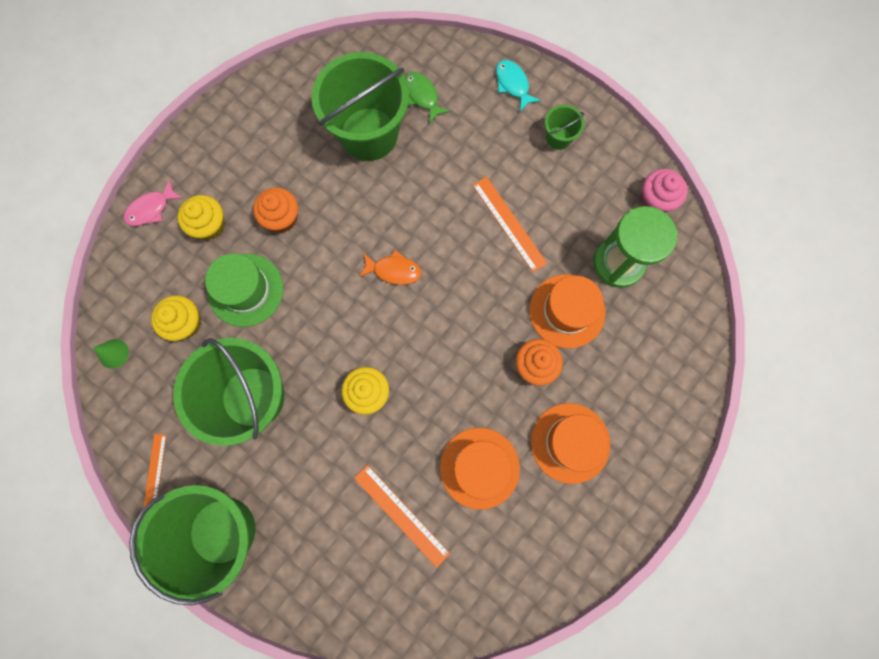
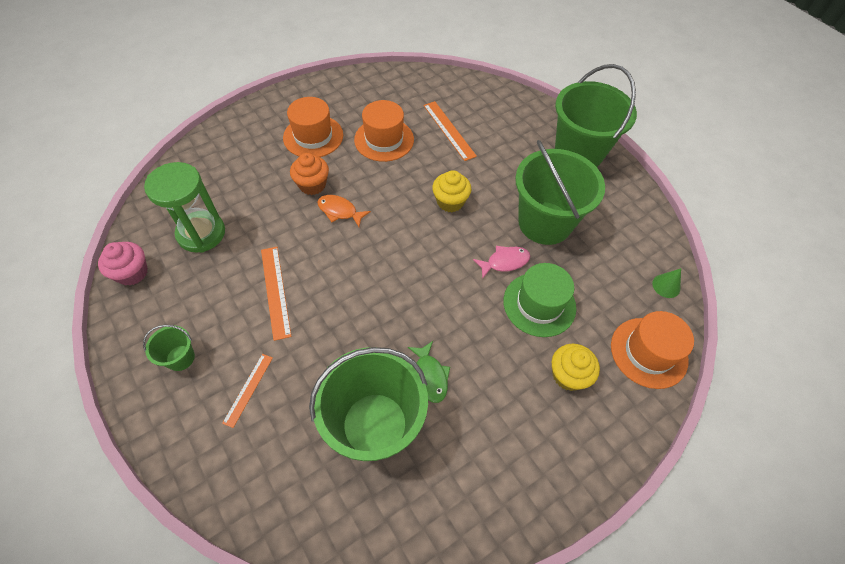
camera: 165 degrees left, 20 degrees down
(151, 209) = (631, 412): pink fish -> pink fish (504, 262)
(154, 473) = (628, 196): orange ruler -> orange ruler (248, 389)
(185, 323) = (598, 292): yellow cupcake -> none
(282, 218) = (492, 361): orange cupcake -> none
(393, 270) = (398, 282): orange fish -> orange fish (340, 211)
(422, 96) = (297, 454): green fish -> green fish (430, 376)
(513, 84) = (190, 435): turquoise fish -> none
(567, 311) = (266, 212): orange hat -> orange hat (648, 352)

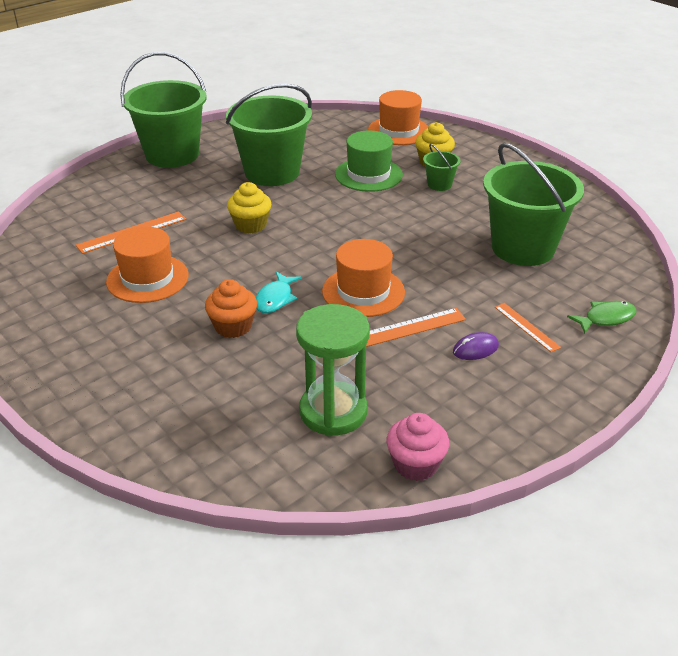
camera: 95 degrees left, 20 degrees down
(180, 358) = (515, 385): green bucket -> green bucket (439, 184)
(233, 339) = (475, 349): none -> purple mouse
(248, 389) = (526, 327): orange ruler -> orange ruler turned 45 degrees clockwise
(313, 136) = (138, 340): orange hat -> orange hat (363, 291)
(340, 211) = (275, 299): orange fish -> turquoise fish
(430, 376) = (463, 224): green fish -> green fish (605, 318)
(504, 262) = (325, 192): pink fish -> none
(666, 286) = (332, 121): green cone -> none

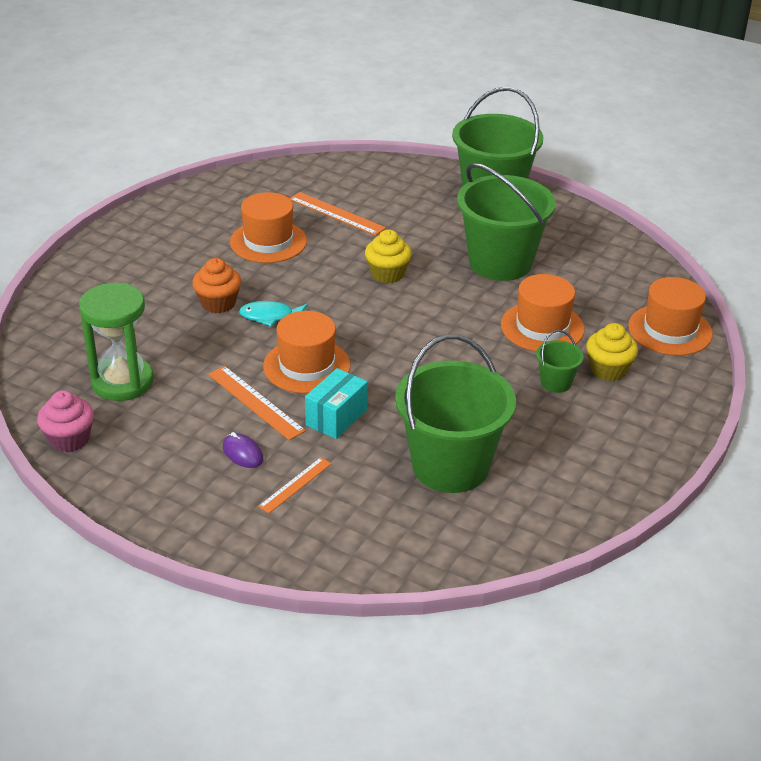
camera: 70 degrees right, 0 degrees up
(368, 174) = (542, 327): green hat -> orange hat
(443, 289) = (336, 417): none -> turquoise box
(605, 318) = (337, 544): green fish -> none

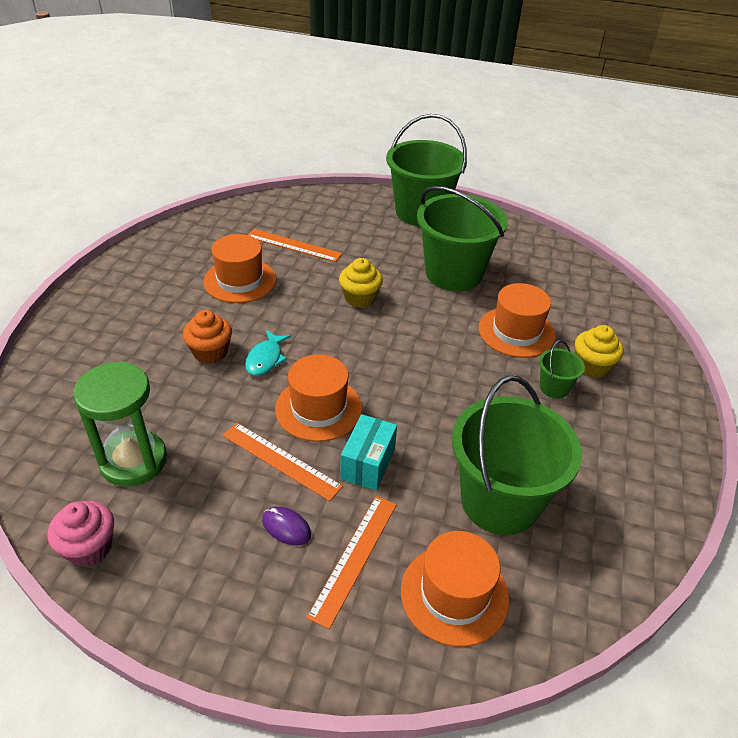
camera: 15 degrees left, 5 degrees up
(270, 316) = (266, 359): turquoise fish -> turquoise fish turned 60 degrees counterclockwise
(295, 485) = (354, 558): orange ruler -> orange ruler, size x1.54
(670, 330) = (622, 318): orange hat -> orange hat (454, 594)

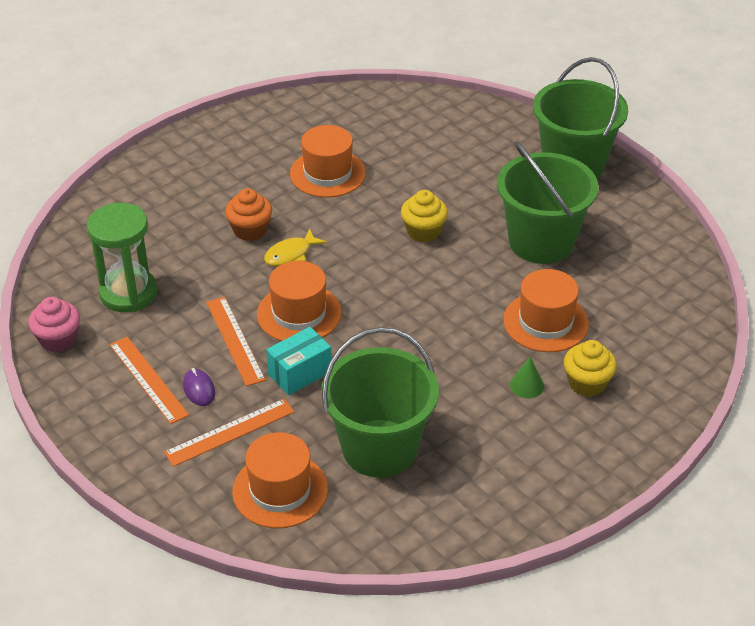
camera: 35 degrees right, 0 degrees up
(266, 359) = (291, 254): turquoise fish -> yellow fish
(293, 245) = (407, 155): orange ruler -> orange ruler (148, 379)
(554, 388) = (527, 385): green bucket -> green cone

